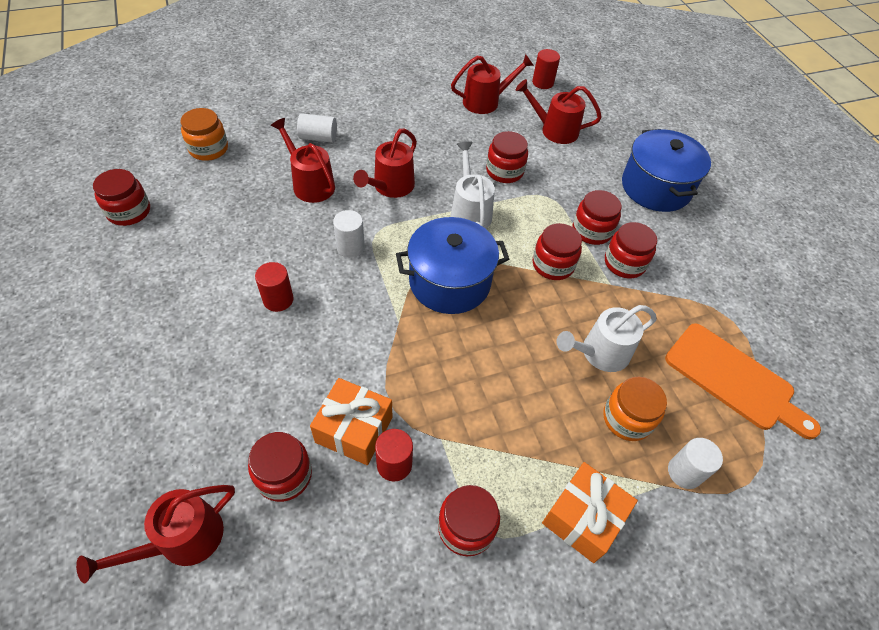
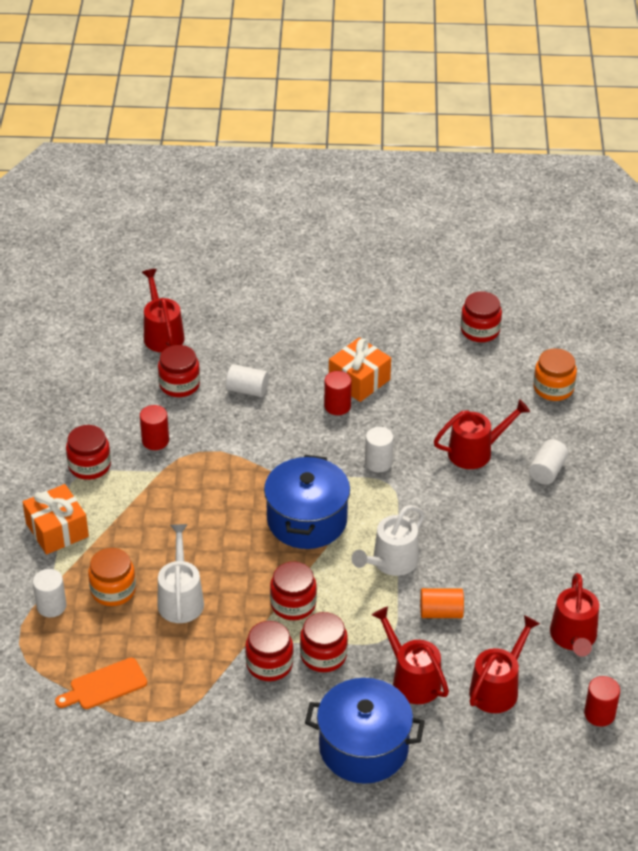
camera: 115 degrees right, 10 degrees down
(274, 393) = (247, 390): none -> white cylinder
(354, 429) = (194, 426): orange gift -> orange gift (359, 380)
(390, 187) = (449, 510): red watering can -> red watering can (411, 679)
(469, 211) = (391, 562): white watering can -> white watering can turned 120 degrees clockwise
(504, 171) = (441, 612): red jar -> orange cylinder
(734, 379) = (105, 685): orange cutting board -> orange cutting board, size x0.62

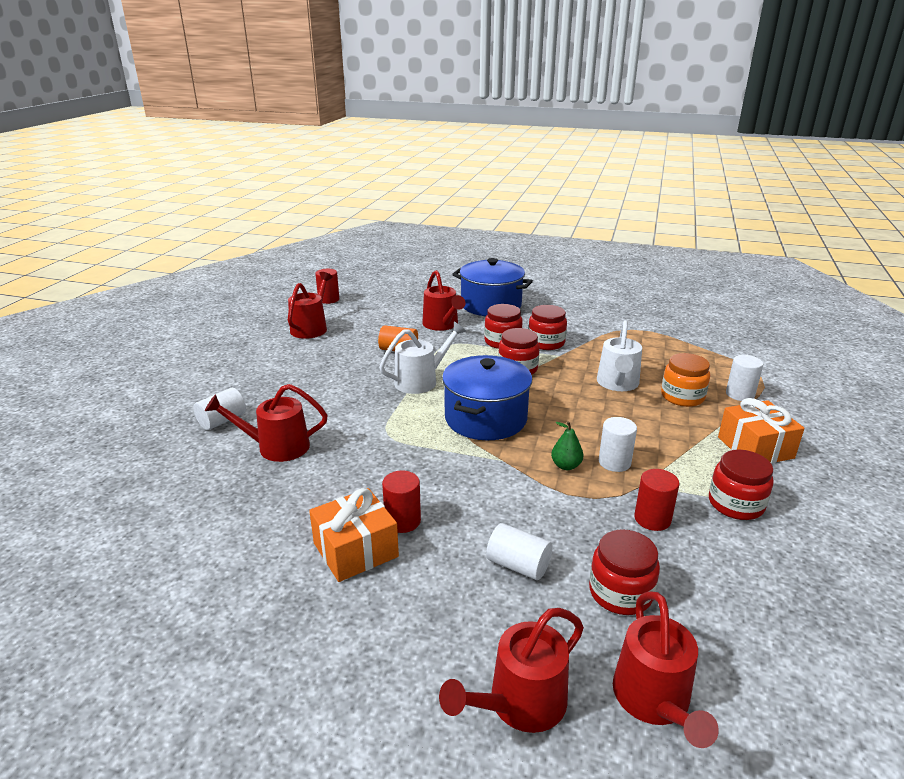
camera: 165 degrees left, 15 degrees down
(105, 685) = (678, 348): orange cutting board -> none
(224, 478) = (566, 466): none -> green pear
(378, 462) = (387, 453): white cylinder -> white cylinder (614, 462)
(480, 330) = (129, 595): red jar -> none
(498, 688) = (385, 315): red watering can -> red watering can (519, 704)
(553, 388) = (124, 495): orange jar -> none

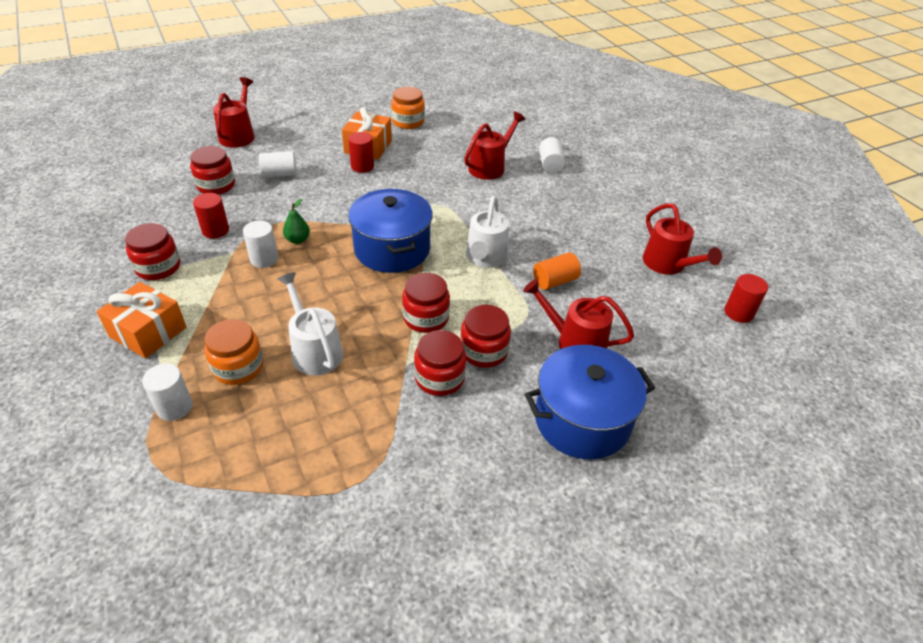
camera: 135 degrees right, 15 degrees up
(241, 567) = (408, 122): none -> orange jar
(654, 701) = (181, 156): red watering can -> none

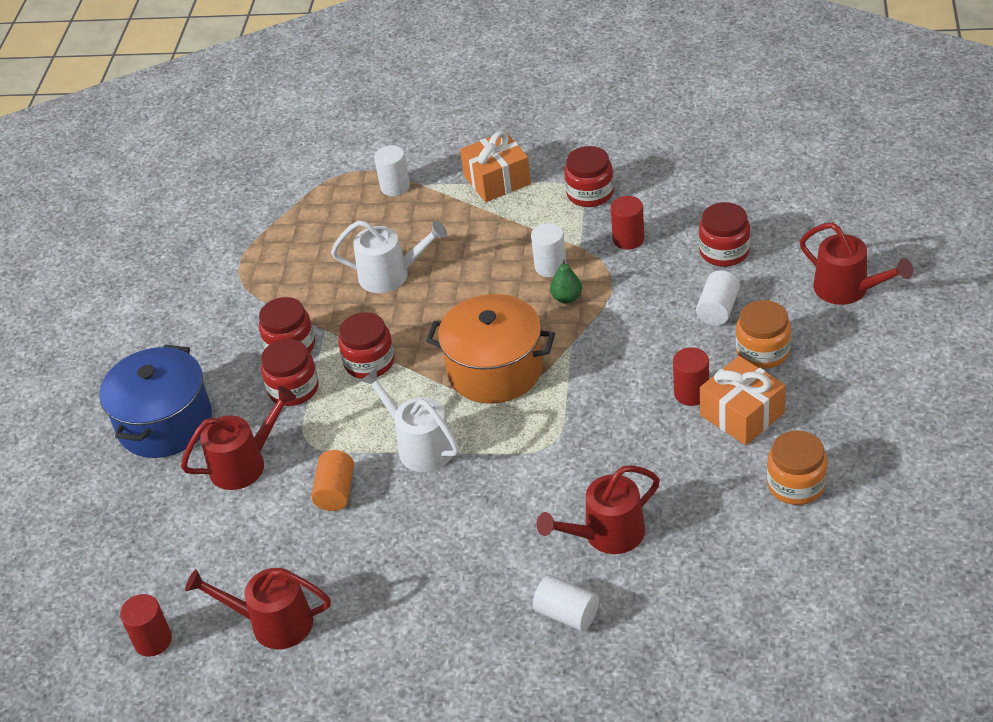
camera: 130 degrees right, 0 degrees up
(238, 367) = (410, 226): orange jar -> orange jar (762, 352)
(392, 249) = (495, 370): blue pot -> orange pot
(490, 167) = (606, 535): red watering can -> red watering can turned 75 degrees clockwise

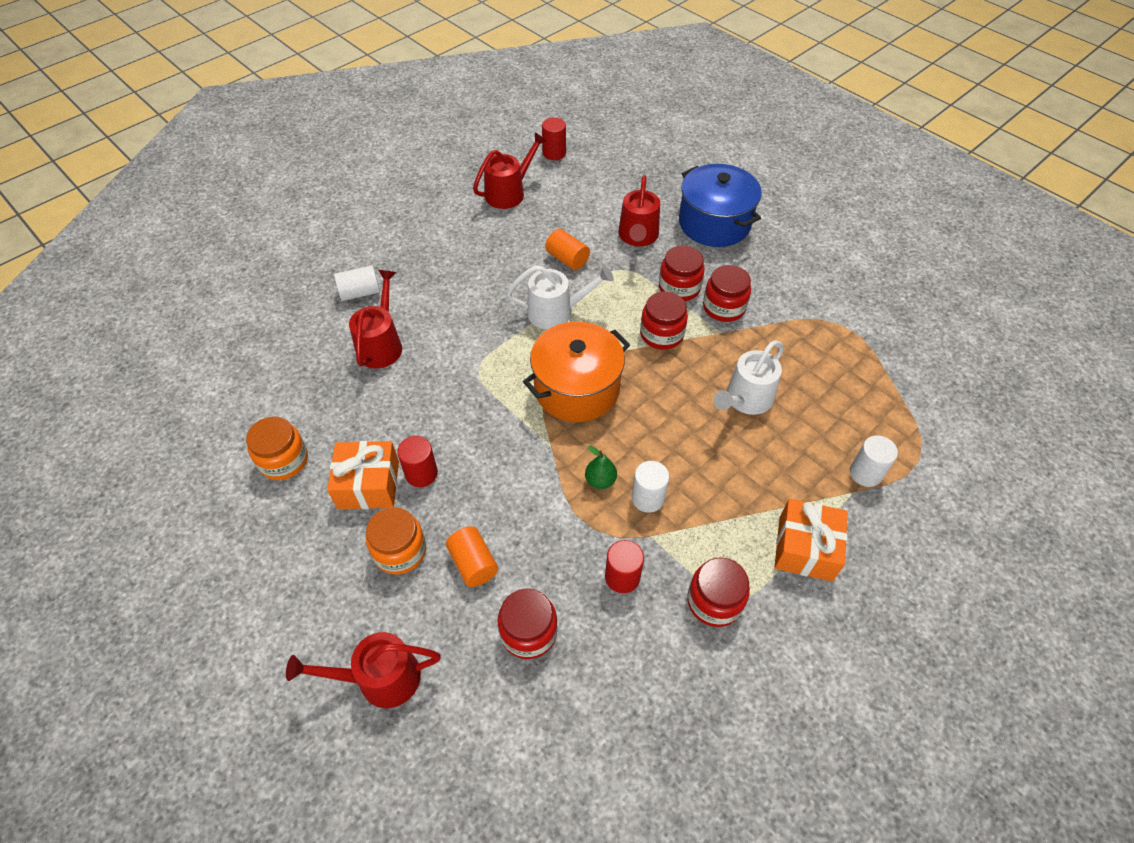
camera: 125 degrees right, 10 degrees up
(718, 310) = (473, 563): white cylinder -> orange cylinder

